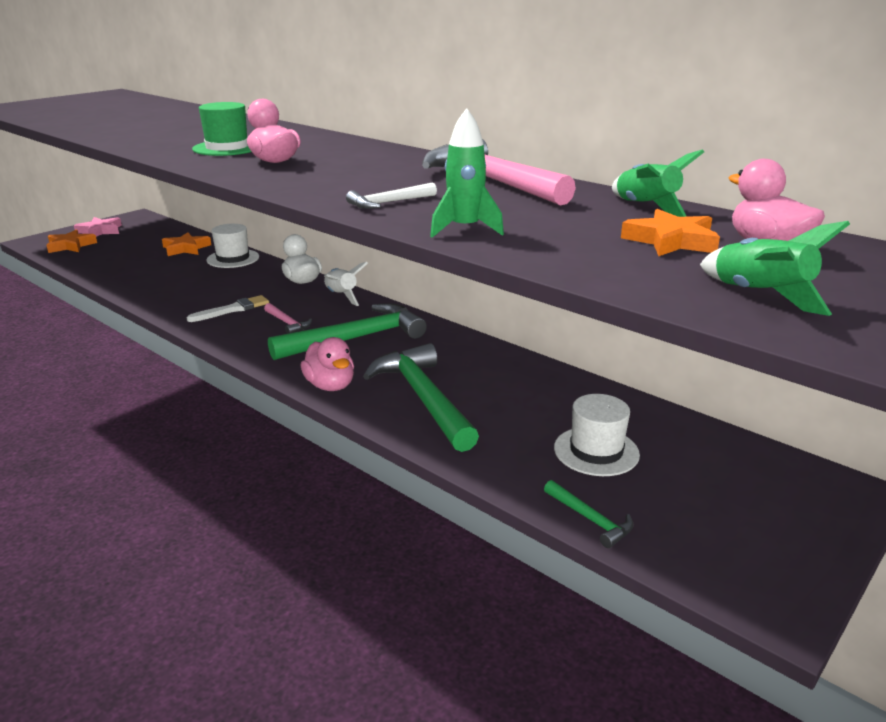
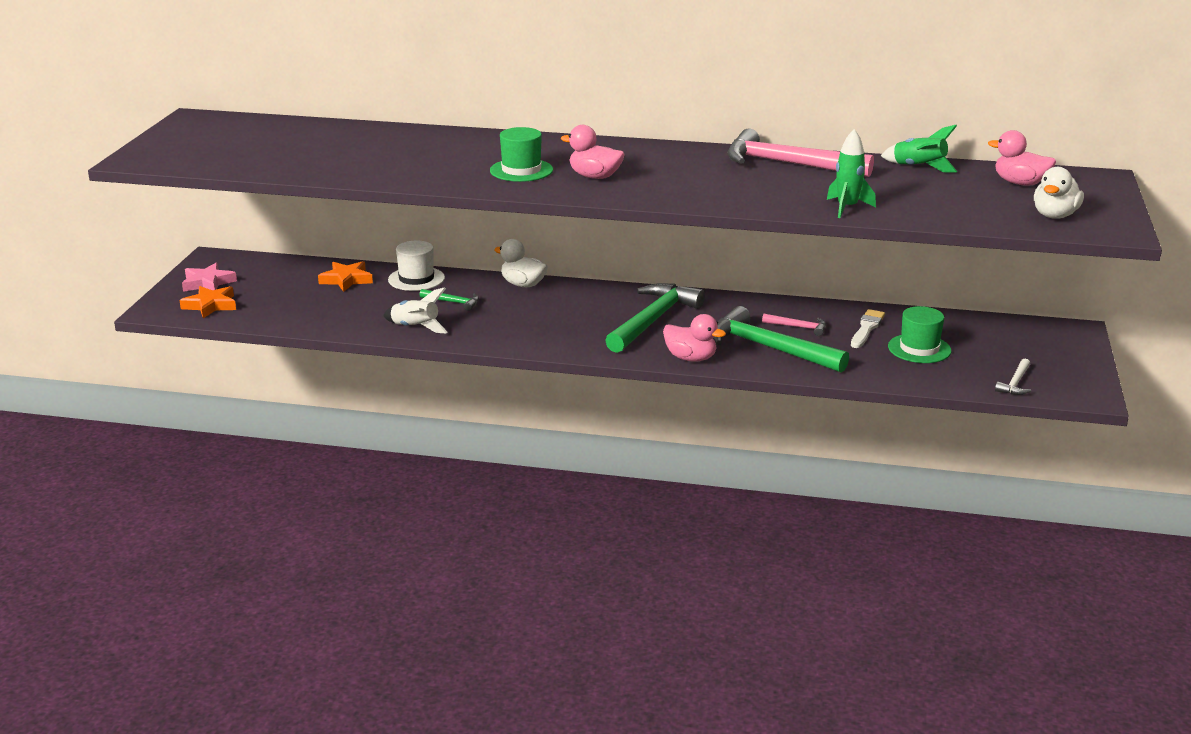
camera: 30 degrees left, 0 degrees up
(232, 309) = (507, 324): white brush -> white brush (866, 328)
(287, 323) = (576, 323): pink hammer -> pink hammer (798, 327)
(341, 296) = (582, 289): white rocket -> white rocket (415, 328)
(389, 203) = (762, 198): white hammer -> white hammer (1015, 383)
(590, 519) = (959, 385): green hammer -> green hammer (453, 302)
(596, 451) = (919, 349): white hat -> green hat
(671, 241) = (969, 190): orange star -> none
(760, 295) = (1054, 215): green rocket -> white duck

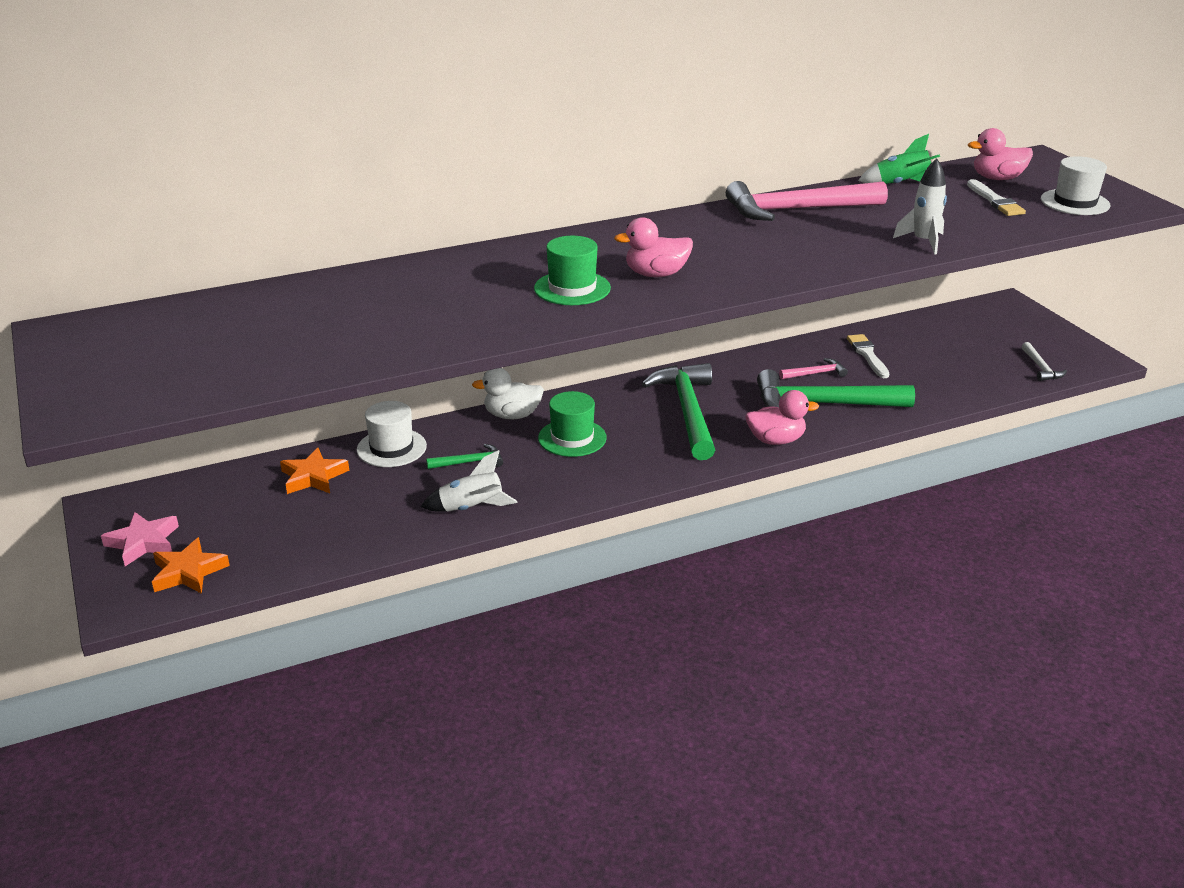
camera: 35 degrees left, 5 degrees up
(847, 208) = (923, 242): green rocket -> white rocket
(919, 349) = (932, 360): green hat -> green hat (572, 438)
(978, 197) = (995, 201): none -> white brush
(1054, 215) = (1075, 202): white duck -> white hat

